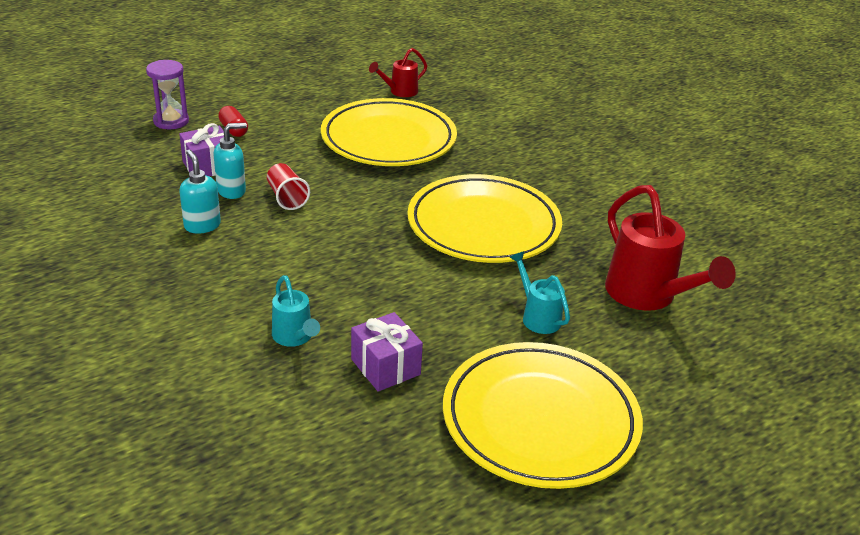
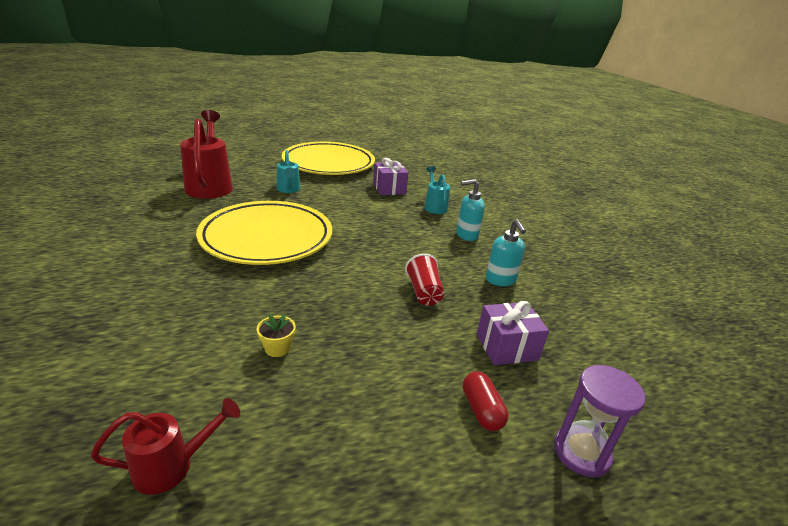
camera: 165 degrees left, 5 degrees down
(232, 191) = (477, 310): turquoise soap dispenser -> turquoise soap dispenser (466, 235)
(388, 140) = (277, 348): yellow plate -> yellow flower pot

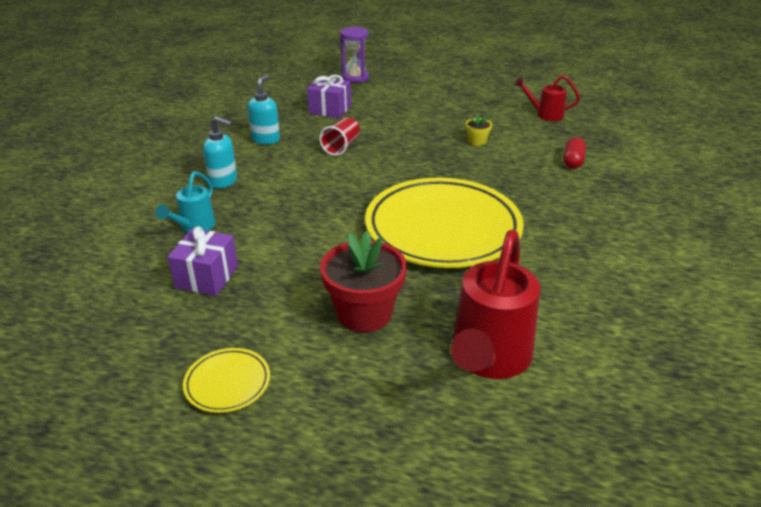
camera: 145 degrees left, 5 degrees up
(288, 190) = (364, 313): turquoise watering can -> red flower pot
(328, 164) = (227, 383): yellow plate -> yellow plate, size x0.41
(481, 410) = (382, 95): red capsule -> red capsule (573, 161)

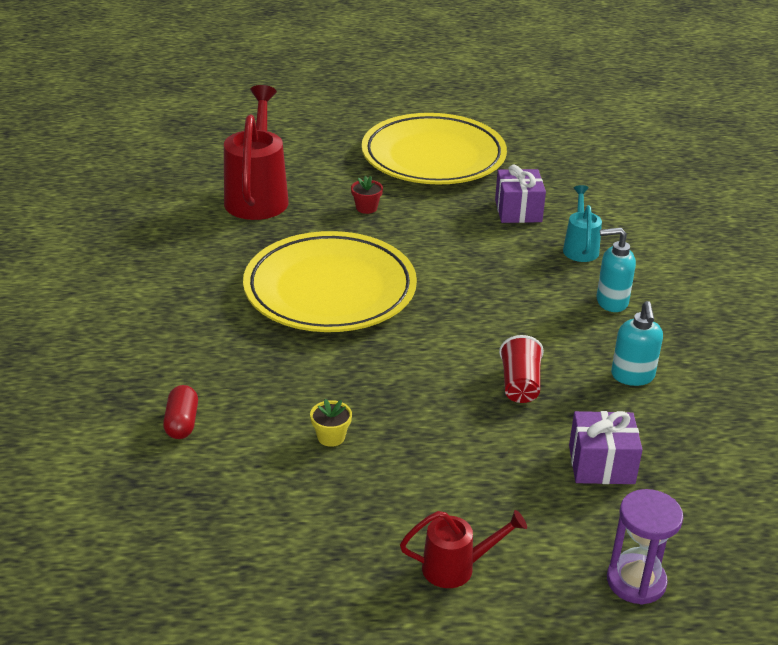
camera: 160 degrees right, 0 degrees up
(227, 383) = (433, 157): yellow plate -> yellow plate, size x2.41
(364, 313) = (366, 208): red flower pot -> red flower pot, size x0.46
(545, 114) = (228, 535): red watering can -> red watering can (456, 568)

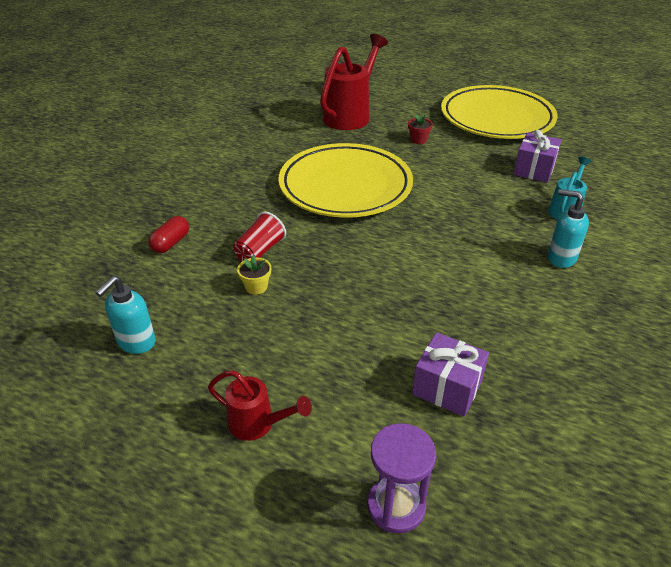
camera: 30 degrees right, 5 degrees up
(520, 385) = (430, 298): red cup -> red cup (260, 251)
(632, 376) = (533, 324): turquoise soap dispenser -> turquoise soap dispenser (136, 342)

